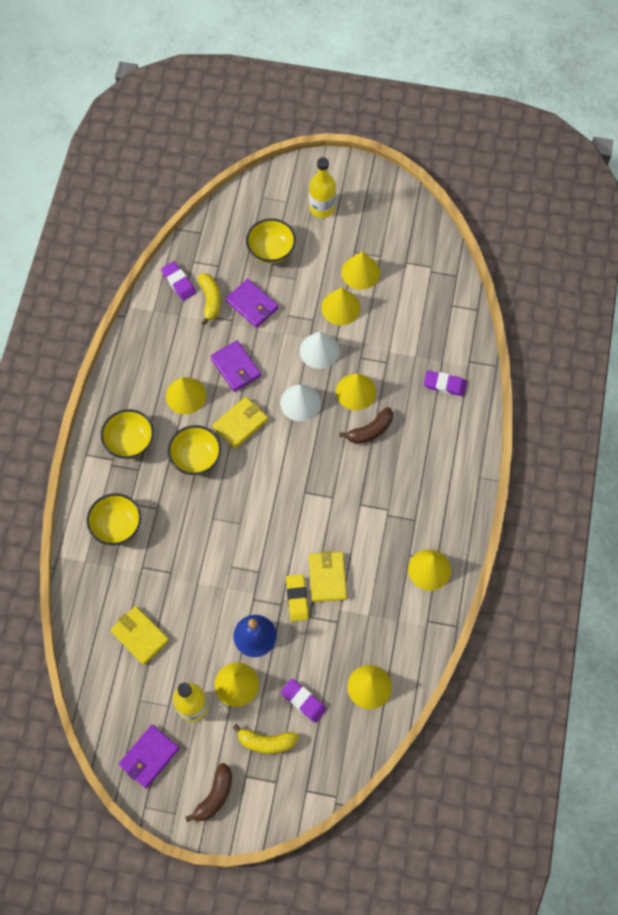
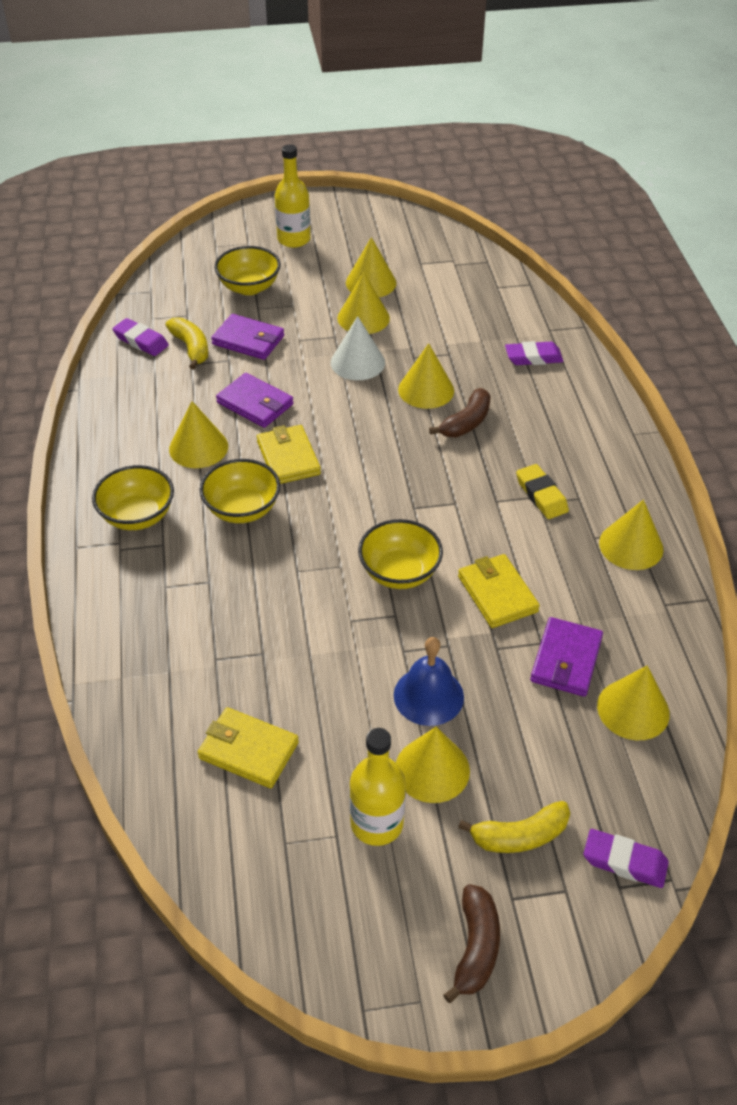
camera: 20 degrees left, 20 degrees down
(117, 526) = (155, 618): yellow bowl -> yellow bowl (399, 572)
(149, 756) = (337, 924): purple wallet -> purple wallet (566, 660)
(240, 423) = (288, 458): yellow wallet -> yellow wallet turned 45 degrees counterclockwise
(297, 598) = (467, 631): yellow eraser -> yellow eraser (541, 495)
(300, 402) = (359, 417): white cone -> none
(303, 701) = (547, 759): purple eraser -> purple eraser (624, 861)

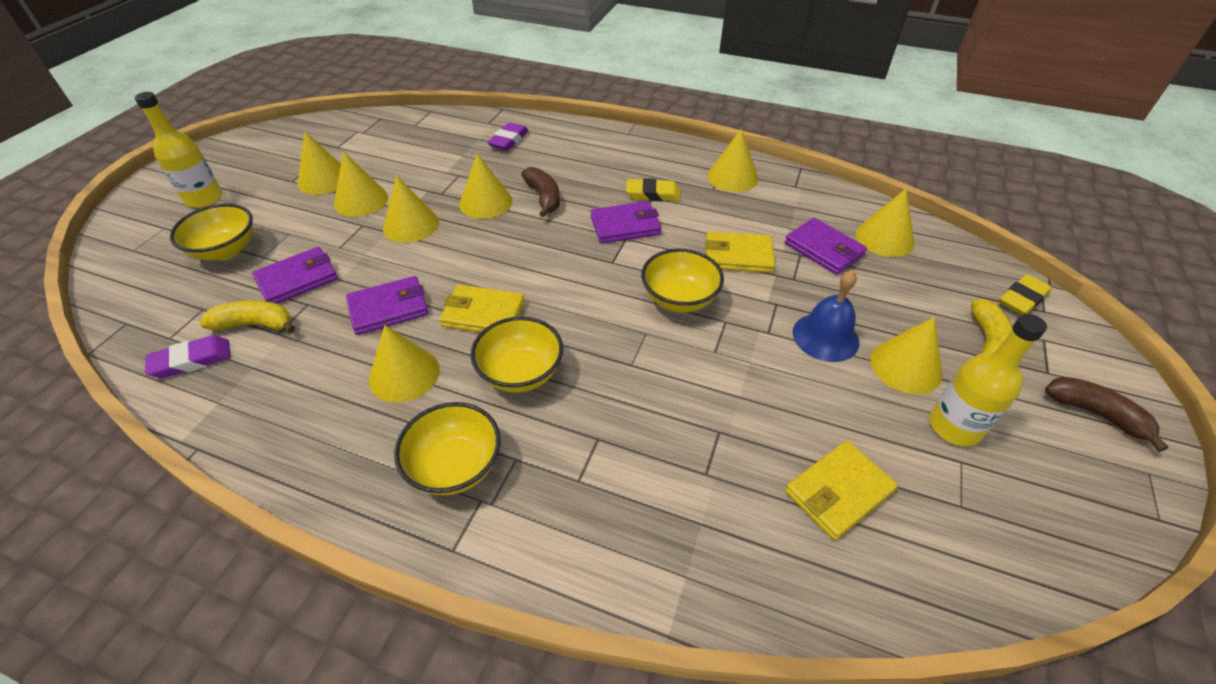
camera: 60 degrees left, 0 degrees up
(357, 362) = (411, 225): white cone -> yellow cone
(473, 495) = (625, 226): none -> purple wallet
(624, 861) = (1022, 299): purple eraser -> yellow eraser

